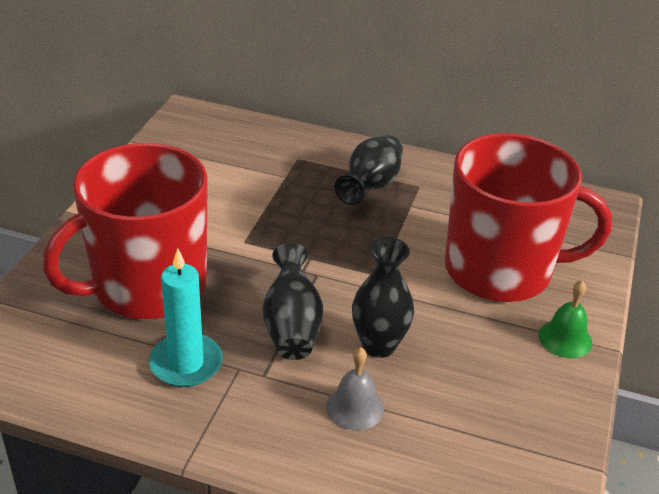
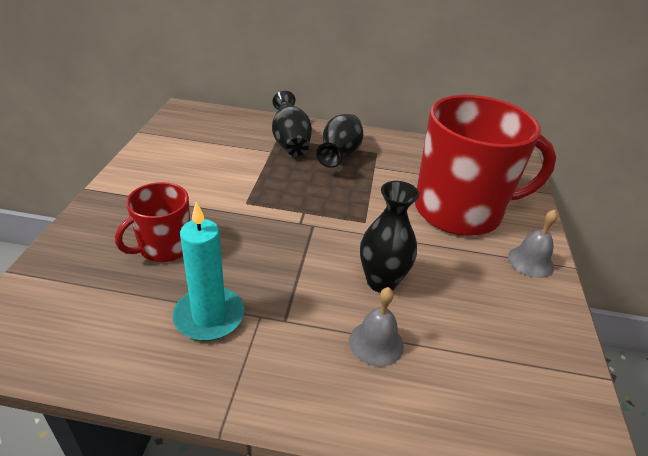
camera: 10 degrees left, 0 degrees up
(147, 286) = (164, 247): red mug -> red mug, size x0.50
(292, 326) = (301, 271): black vase -> black vase (290, 142)
(565, 338) = (530, 261): green bell -> grey bell

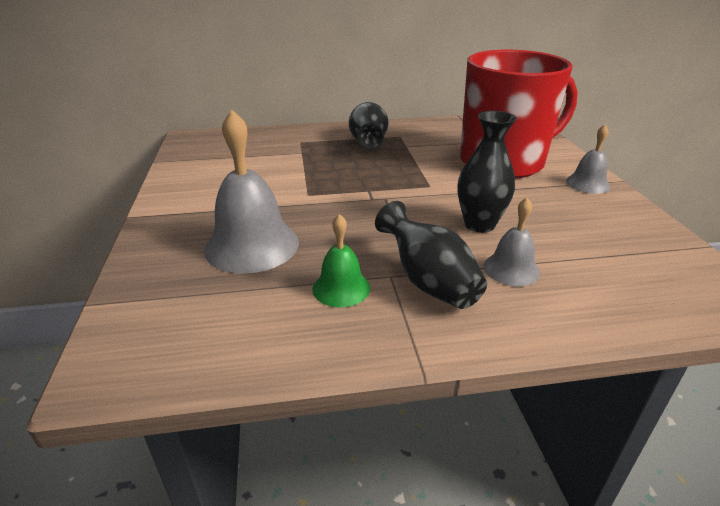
camera: 15 degrees left, 5 degrees down
(164, 247) = (252, 245): red mug -> grey bell
(209, 316) = (341, 288): turquoise candle -> green bell
(290, 142) = (315, 143): black vase -> black vase (428, 281)

